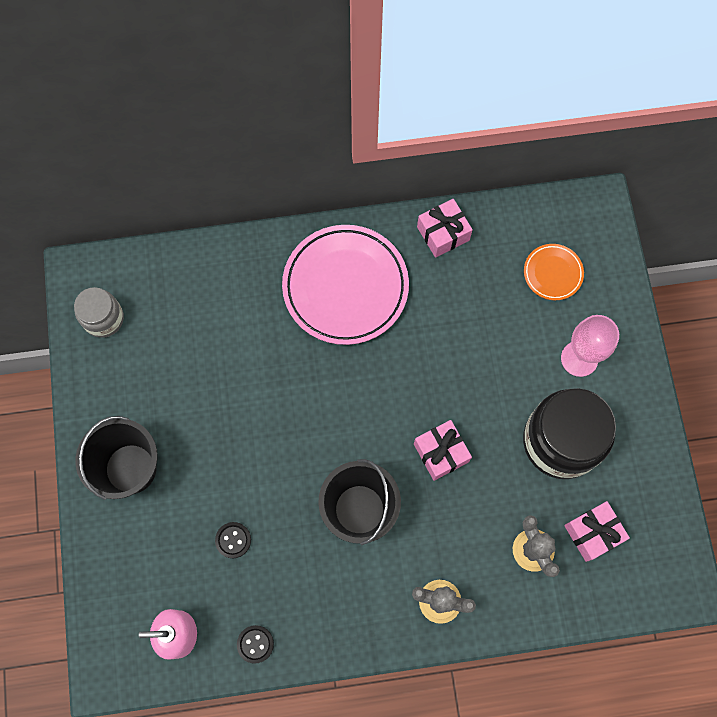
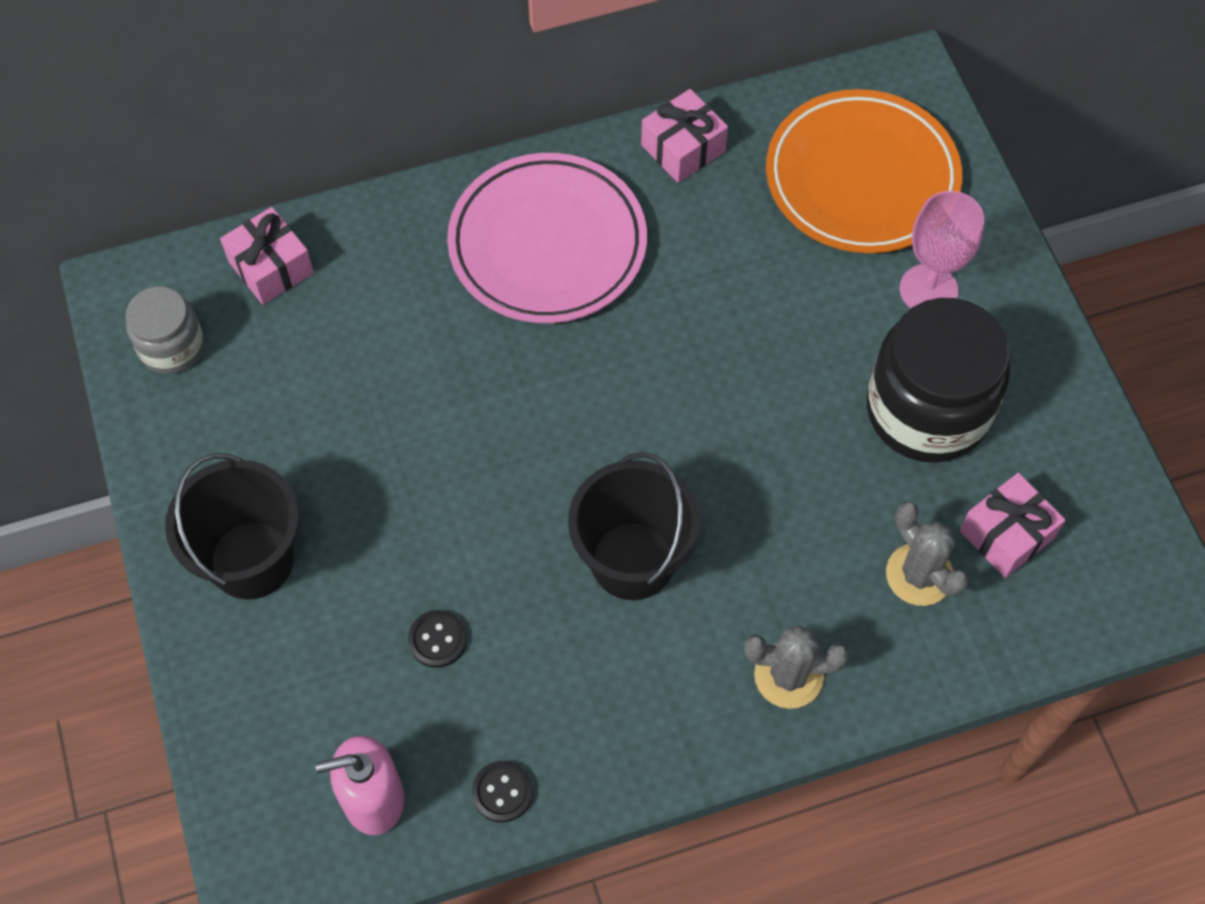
camera: 10 degrees left, 10 degrees down
(441, 453) = (744, 457): pink gift -> pink gift (271, 267)
(552, 273) = (861, 178): orange plate -> orange plate, size x2.09

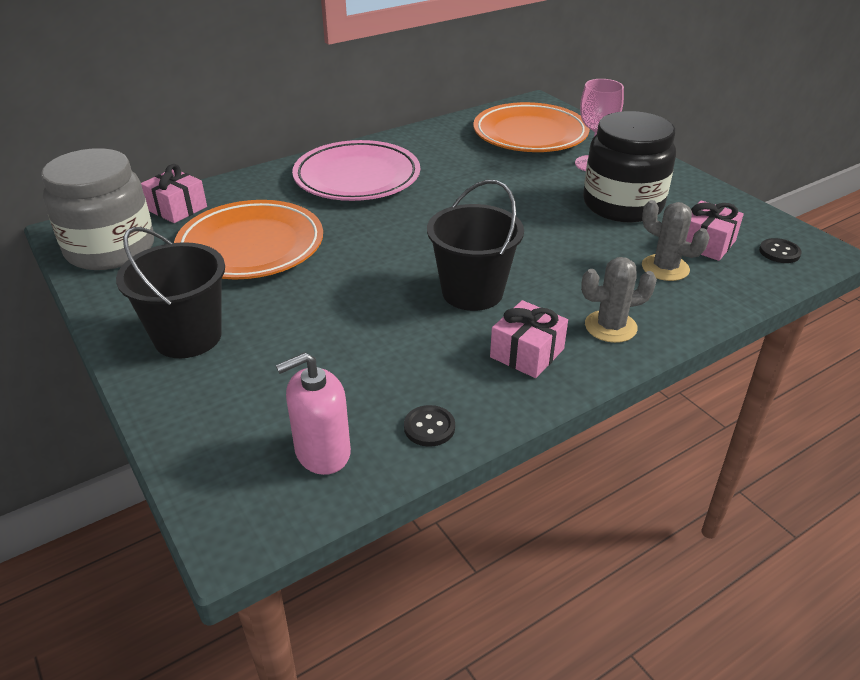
camera: 15 degrees left, 25 degrees down
(172, 347) = (110, 249): grey jar -> grey jar, size x1.83
(360, 386) = (251, 246): none -> orange plate
(437, 639) = (346, 353): black button -> black button (779, 252)
(683, 148) = (423, 137): pink gift -> pink gift (527, 353)

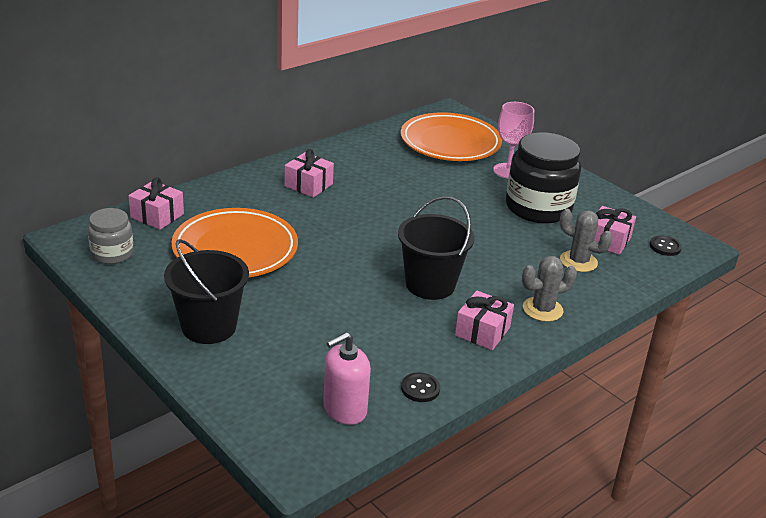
camera: 10 degrees left, 5 degrees down
(110, 249) = (112, 254): grey jar -> grey jar, size x0.55
(357, 177) = (308, 185): pink plate -> pink gift

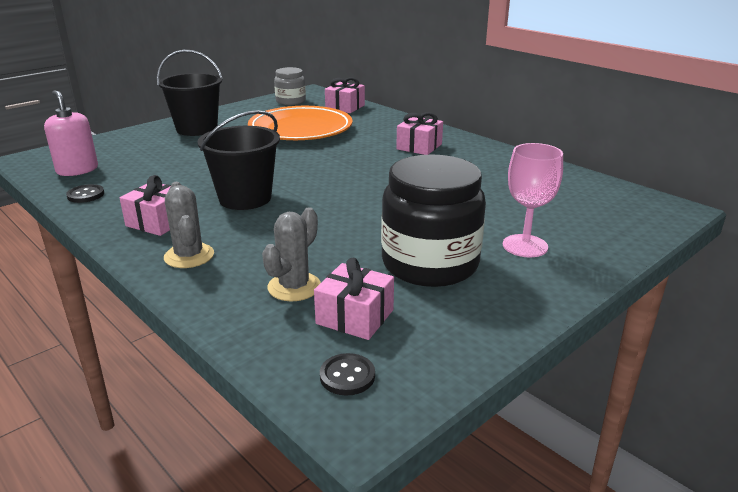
camera: 90 degrees right, 5 degrees down
(450, 143) = (575, 209): orange plate -> none

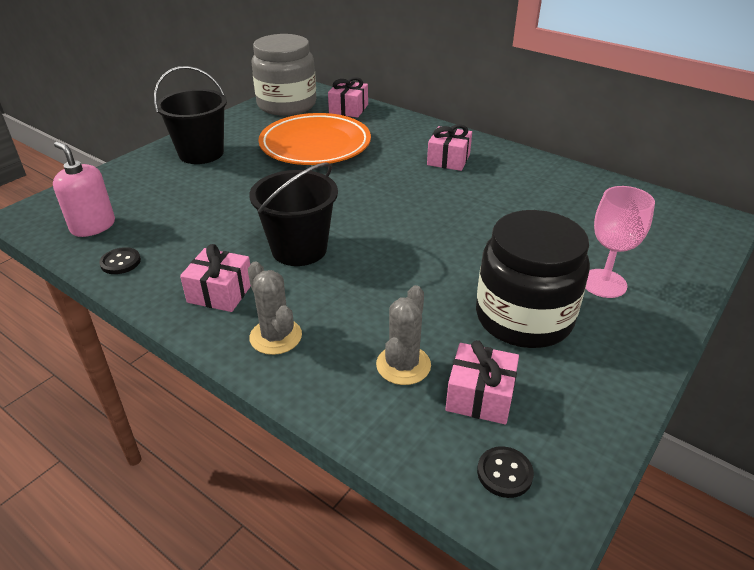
camera: 10 degrees left, 10 degrees up
(290, 101) = (286, 105): grey jar -> grey jar, size x1.83

